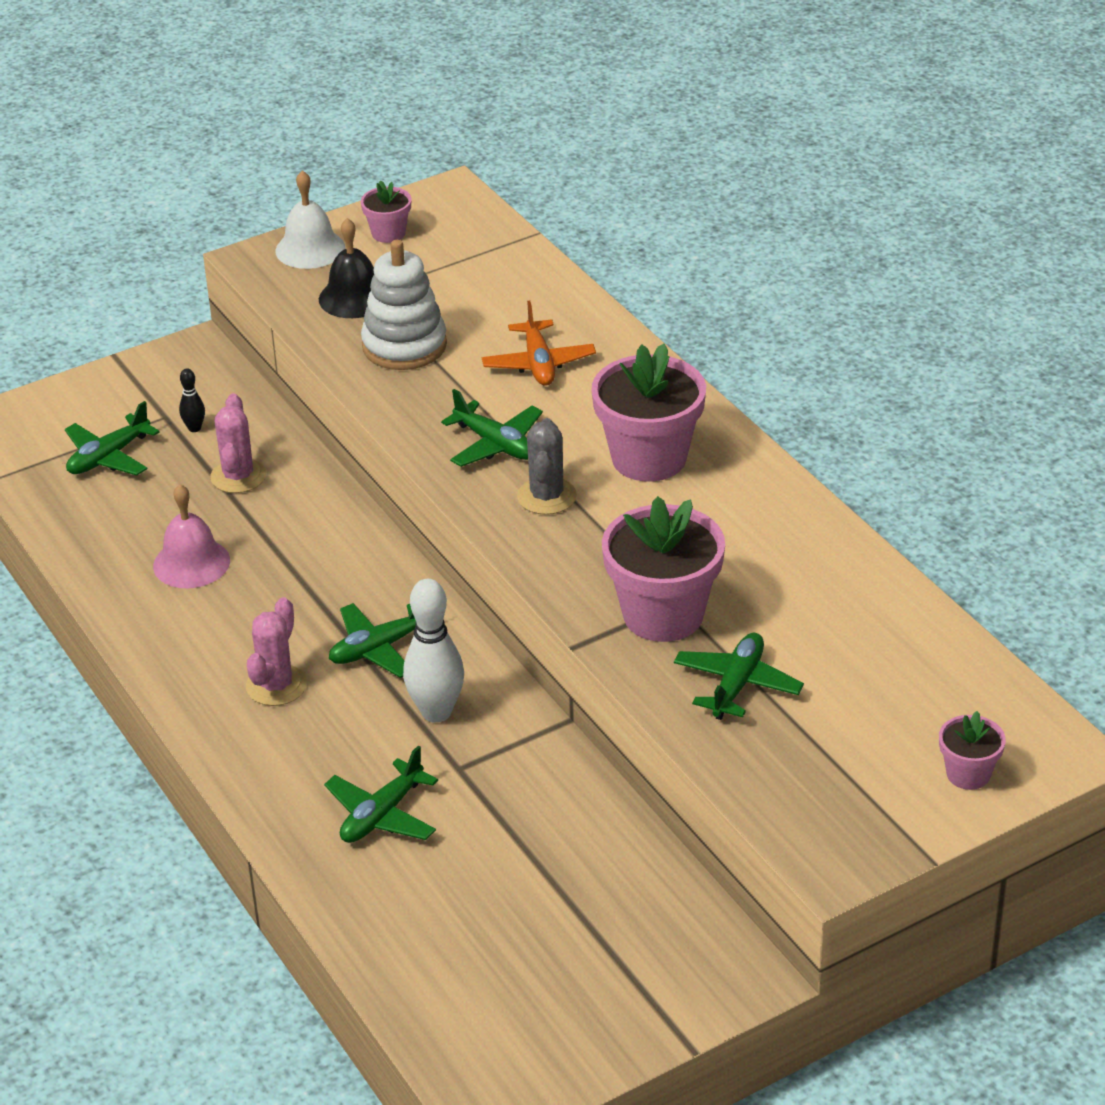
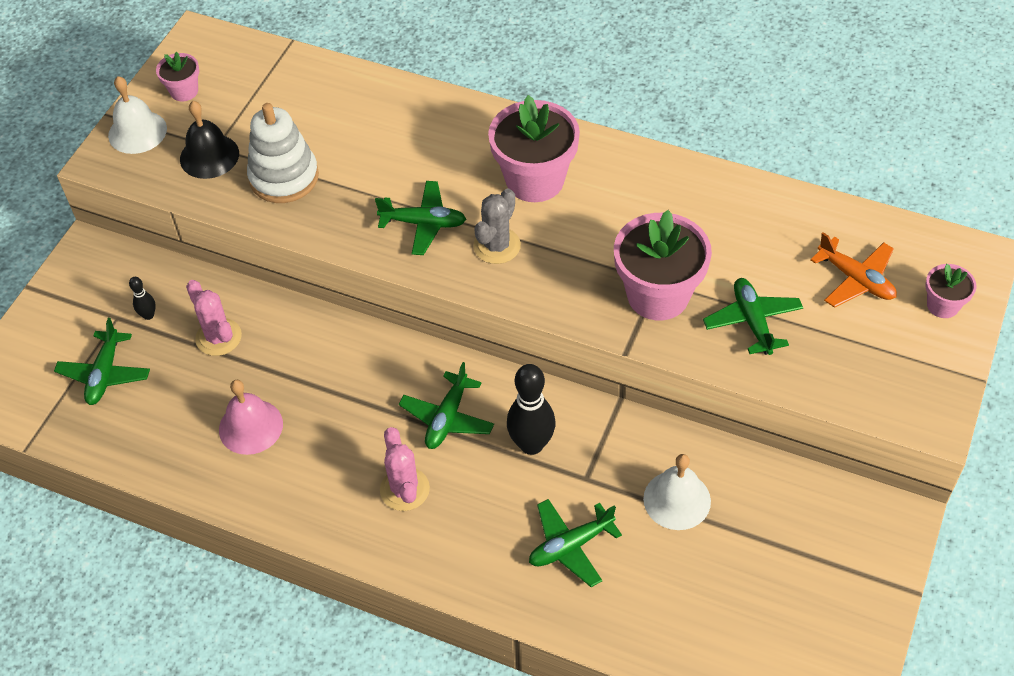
camera: 35 degrees left, 15 degrees up
(382, 815) = (570, 546): green plane -> green plane turned 60 degrees clockwise
(436, 712) = (531, 444): white bowling pin -> black bowling pin
(530, 834) = (677, 500): none -> white bell
(538, 364) = (392, 144): orange plane -> orange plane (856, 279)
(546, 496) = (497, 246): grey cactus -> grey cactus turned 60 degrees clockwise

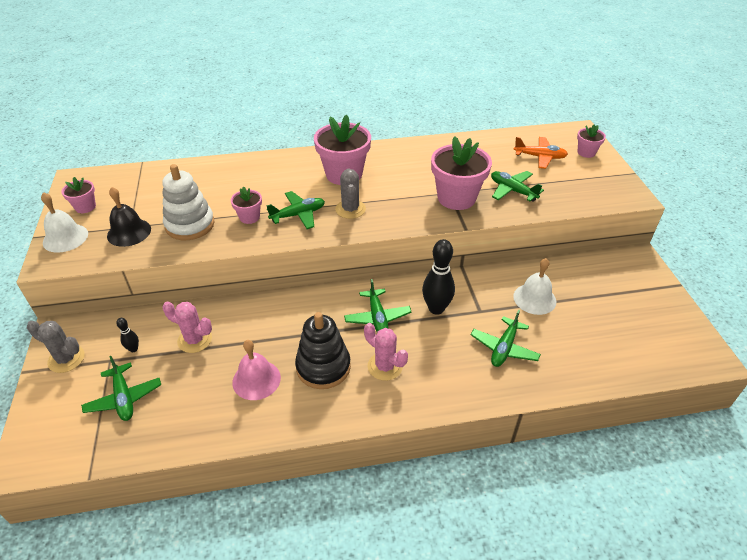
camera: 35 degrees left, 10 degrees down
(76, 292) = (66, 359): none -> grey cactus
(334, 451) = (323, 367): none -> black stacking toy
(361, 198) = (249, 217): none -> pink flower pot

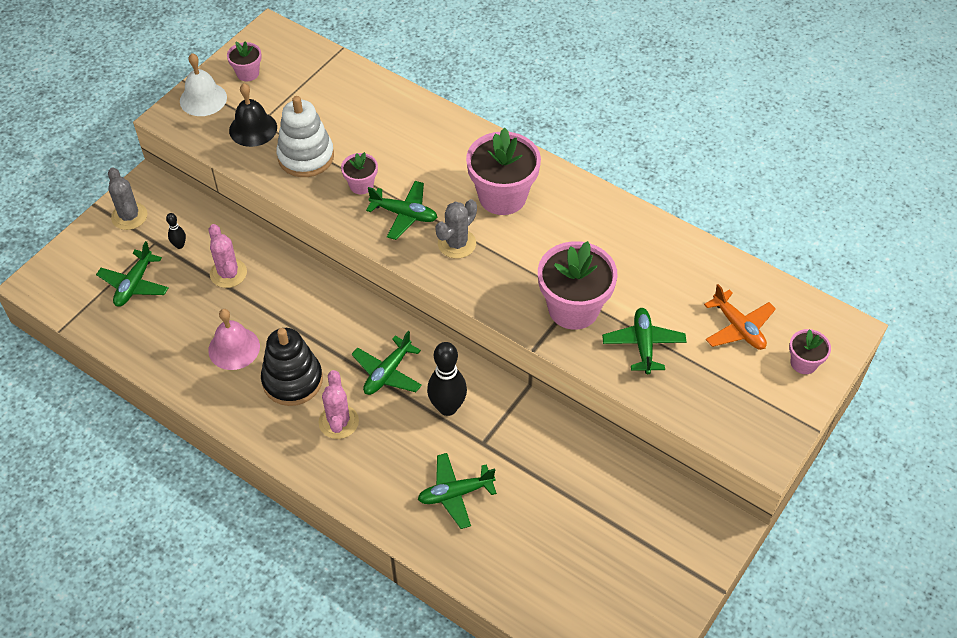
camera: 45 degrees right, 10 degrees up
(534, 298) = (550, 475): white bell -> none

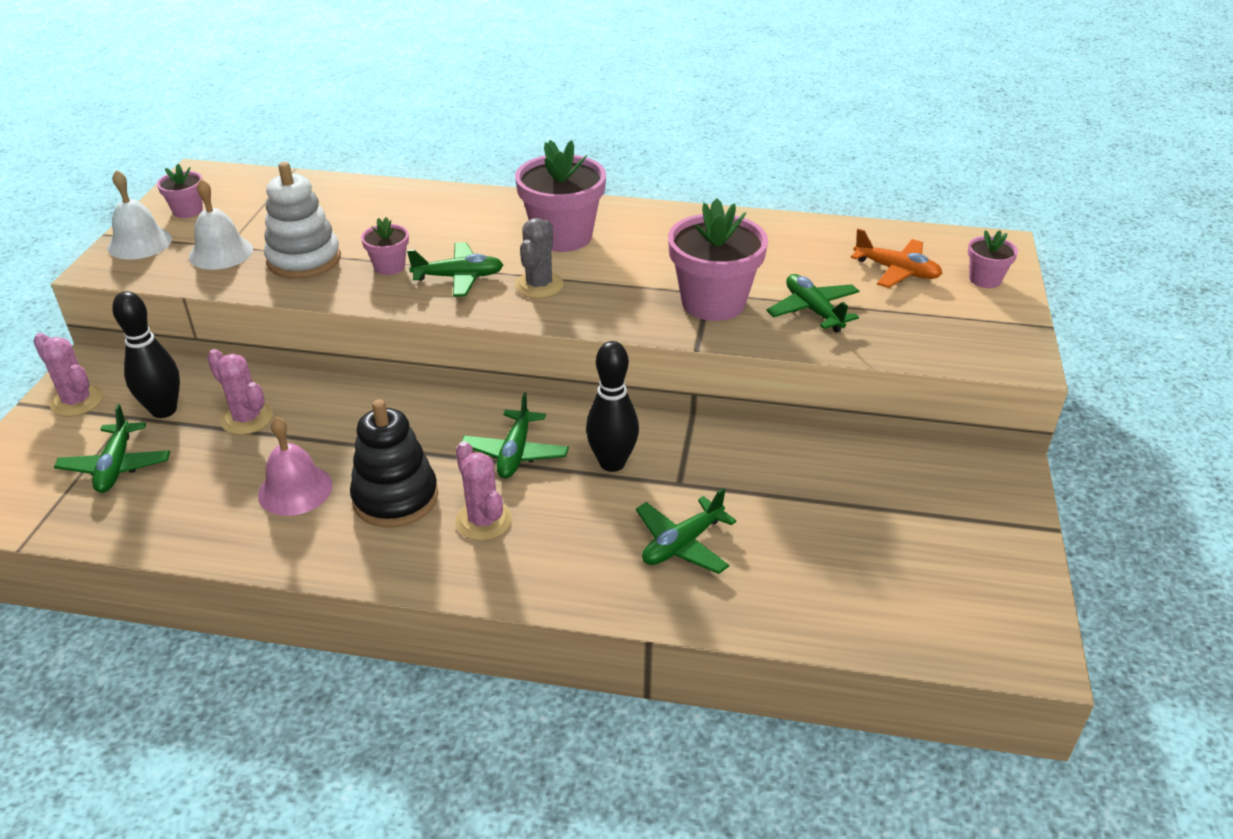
camera: 25 degrees left, 15 degrees down
(129, 216) = (77, 401): grey cactus -> pink cactus
(179, 245) = (164, 410): black bowling pin -> black bowling pin, size x2.07
(253, 129) = (221, 253): black bell -> white bell

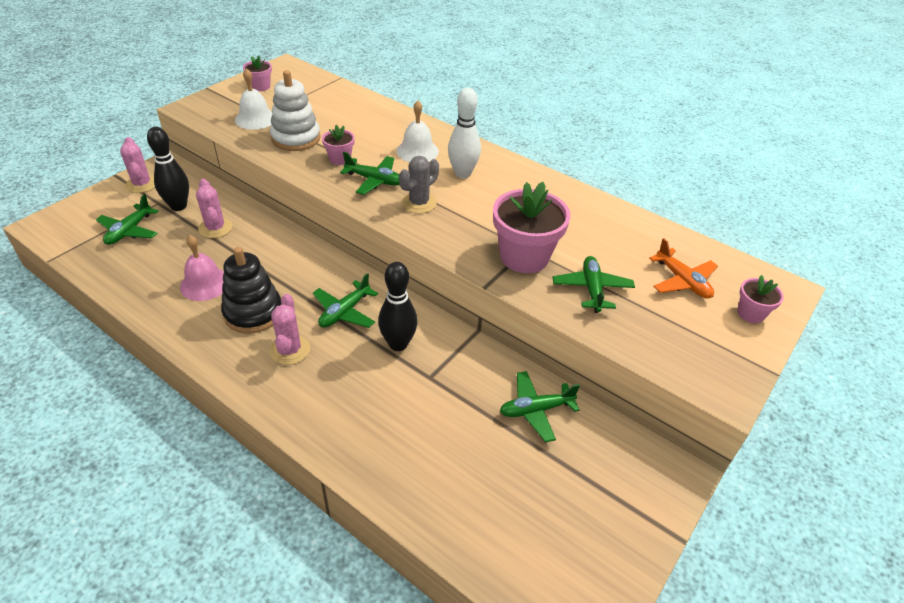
camera: 25 degrees right, 5 degrees up
(140, 243) = (219, 99): white bell -> white bell (417, 151)
(562, 236) = (462, 174): pink flower pot -> white bowling pin
(682, 544) = (397, 422): green plane -> green plane (535, 410)

